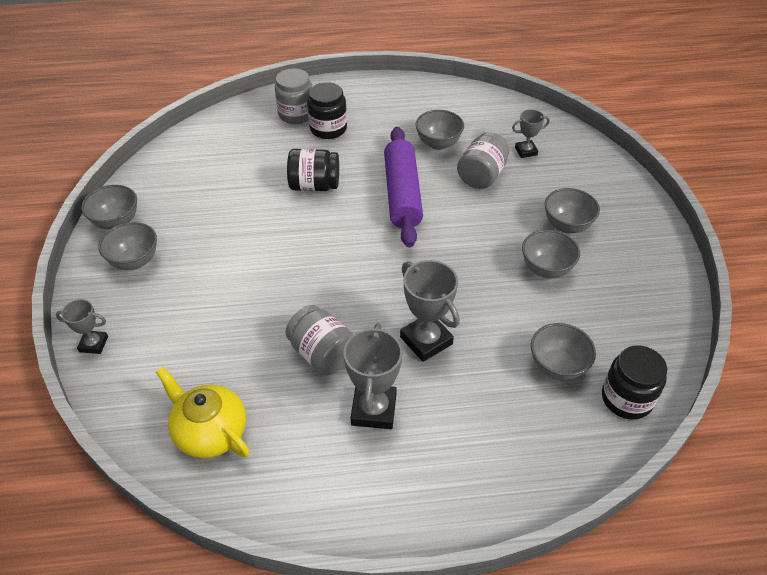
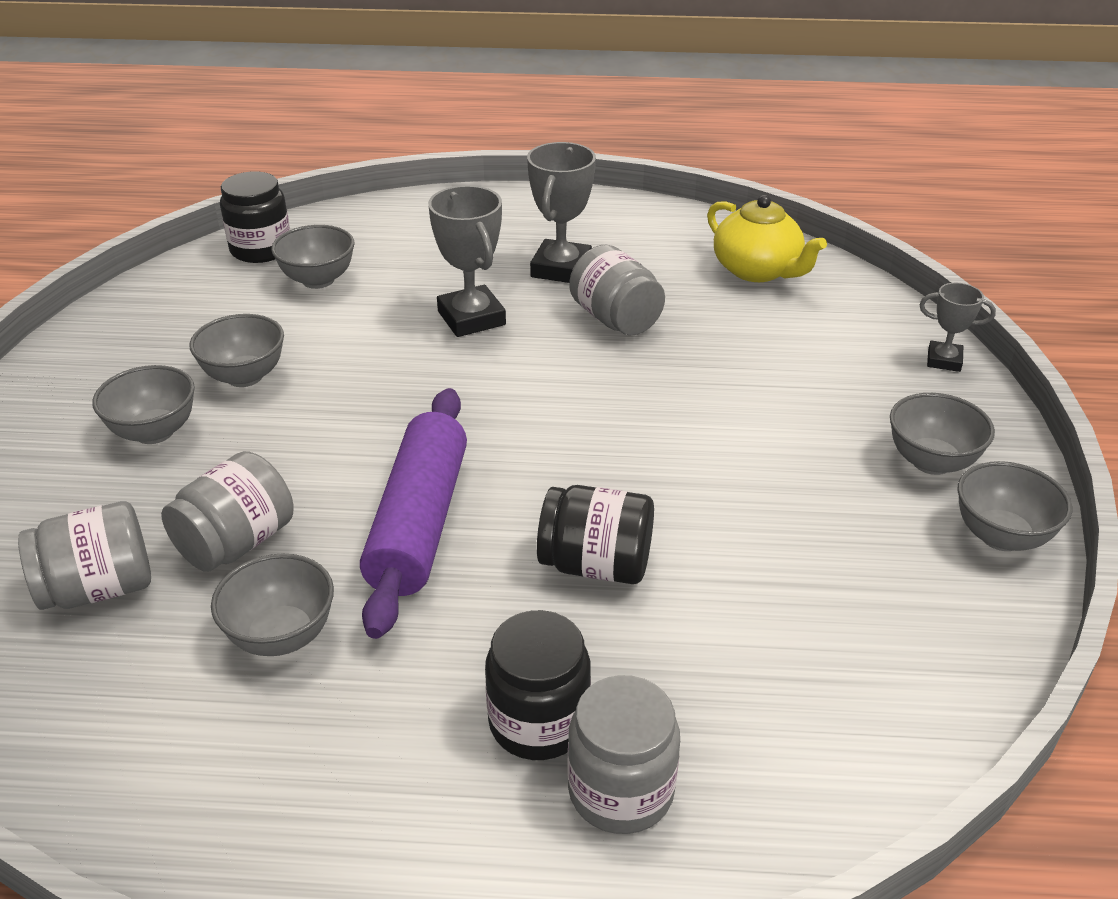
camera: 170 degrees left, 10 degrees down
(526, 151) = (99, 588): grey trophy -> grey jar

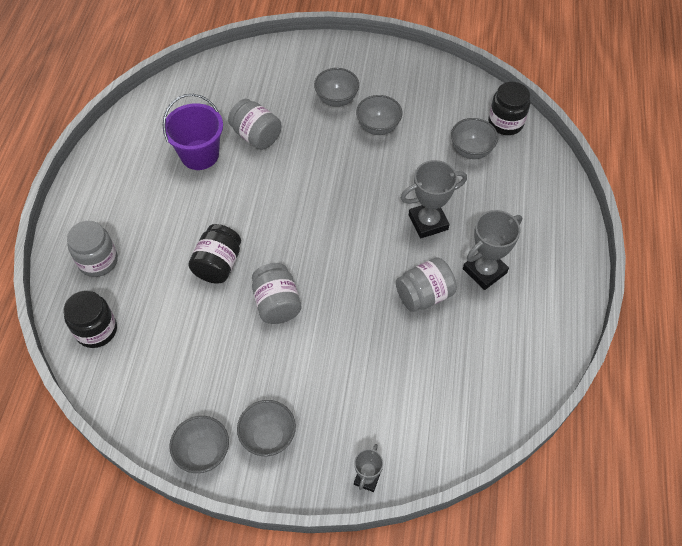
camera: 95 degrees right, 20 degrees up
(99, 588) = (237, 97): grey jar -> grey jar (277, 303)
(281, 636) = (199, 155): grey bowl -> purple bucket
(419, 523) = (258, 199): purple rolling pin -> none
(538, 722) = (136, 237): black jar -> black jar (96, 330)
(561, 268) = (484, 271): grey trophy -> grey trophy turned 60 degrees counterclockwise
(757, 270) = (482, 387): yellow teapot -> none

